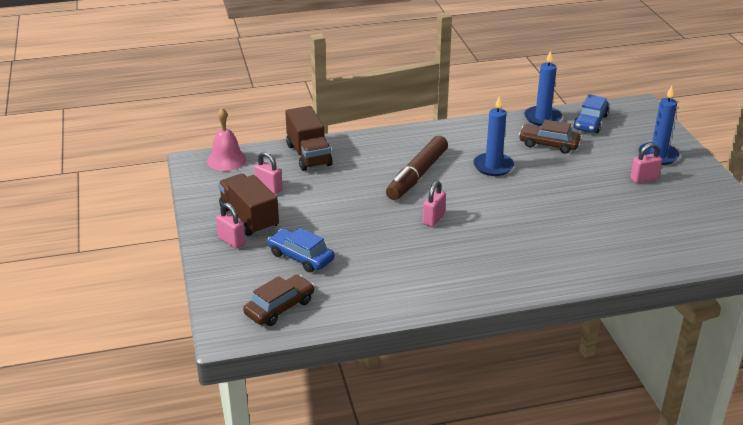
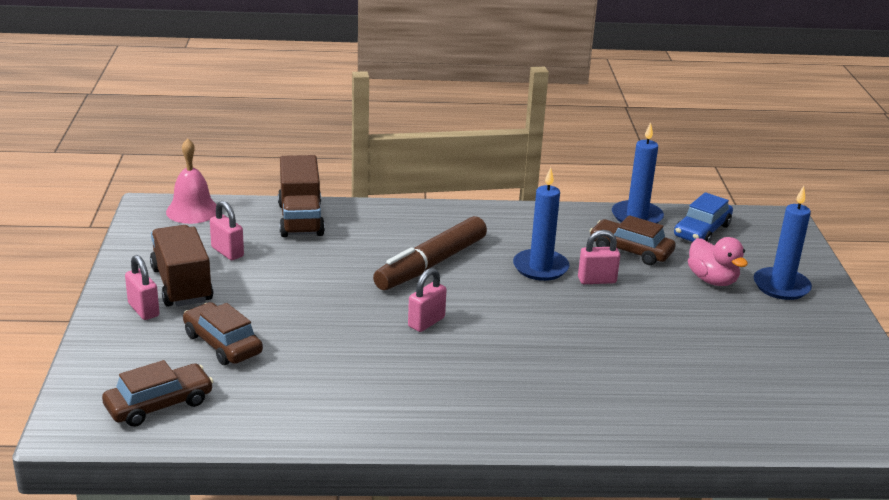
camera: 10 degrees right, 5 degrees down
(301, 257) = (222, 344): blue car -> brown car
(611, 158) = (712, 280): none -> pink duck
(644, 179) = (748, 314): pink padlock -> pink padlock (597, 280)

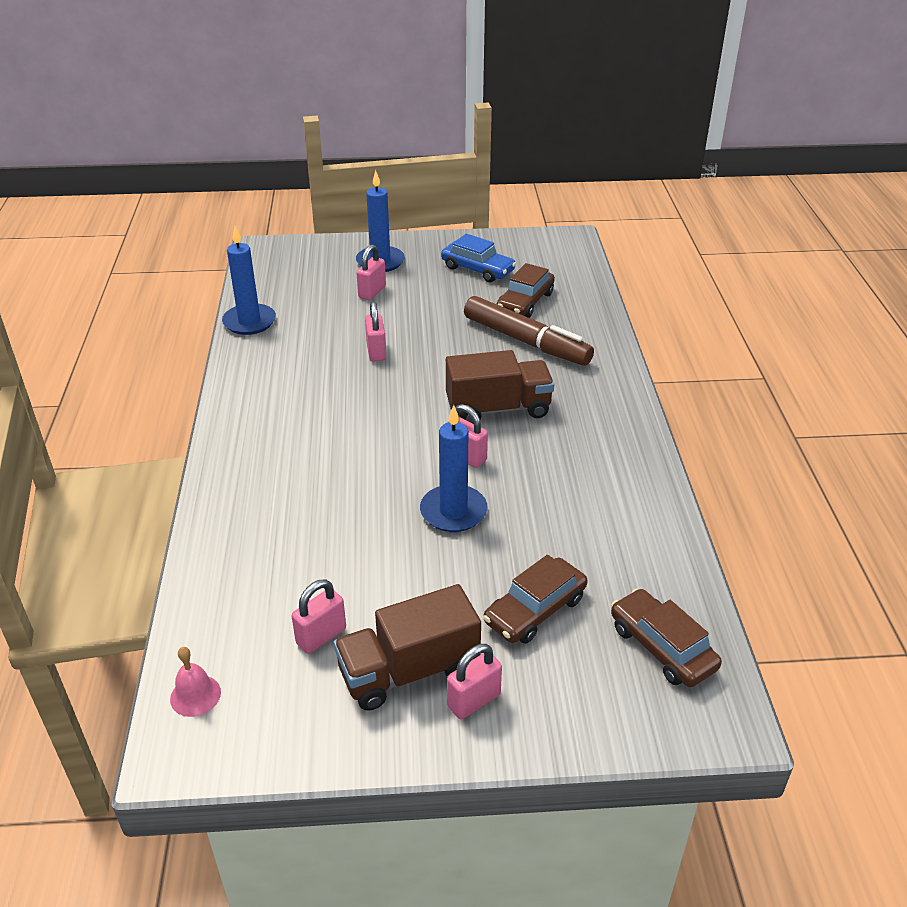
camera: 90 degrees left, 10 degrees up
(192, 211) = (195, 695): pink bell -> pink bell, size x0.62
(300, 219) = (234, 572): brown truck -> brown truck (498, 409)
(431, 264) = (349, 456): brown marker -> brown marker (526, 341)
(540, 267) = (353, 383): blue candle -> blue candle (453, 511)
(630, 250) = (319, 330): brown car -> brown car (525, 302)
(702, 231) = (281, 289): blue car -> blue car (478, 269)
(712, 280) = (372, 292): pink duck -> pink padlock

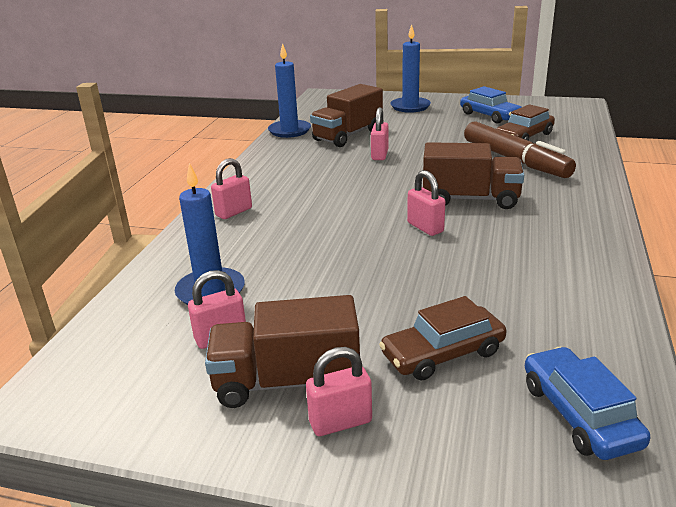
camera: 20 degrees right, 10 degrees down
(195, 695) = (82, 362): pink bell -> none
(325, 322) = (348, 135): none -> brown truck
(372, 292) = (394, 122): pink padlock -> pink padlock (234, 212)
(453, 511) = (395, 264): blue candle -> blue candle (210, 291)
(662, 647) = (579, 414): brown car -> blue car

